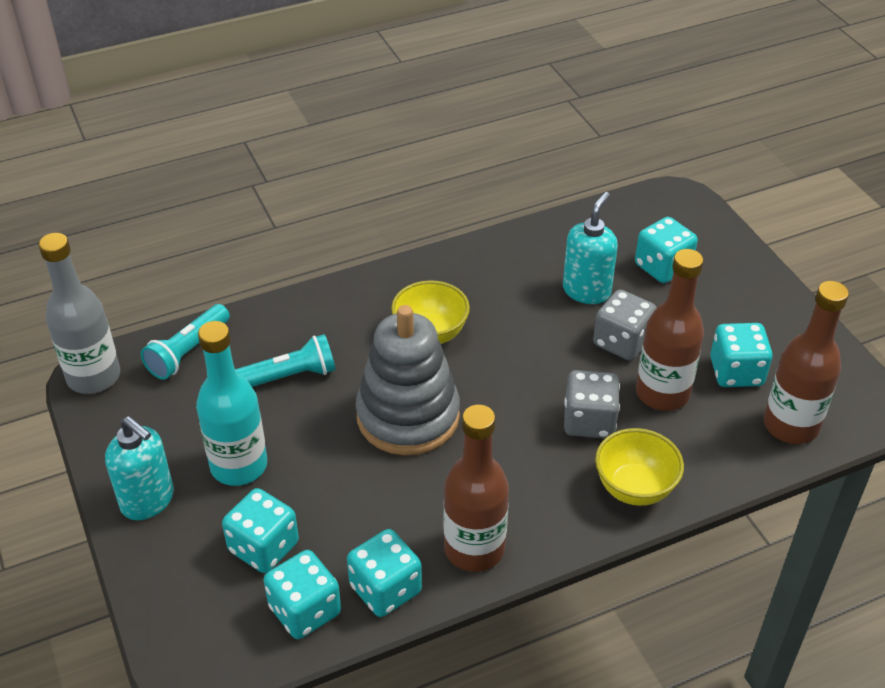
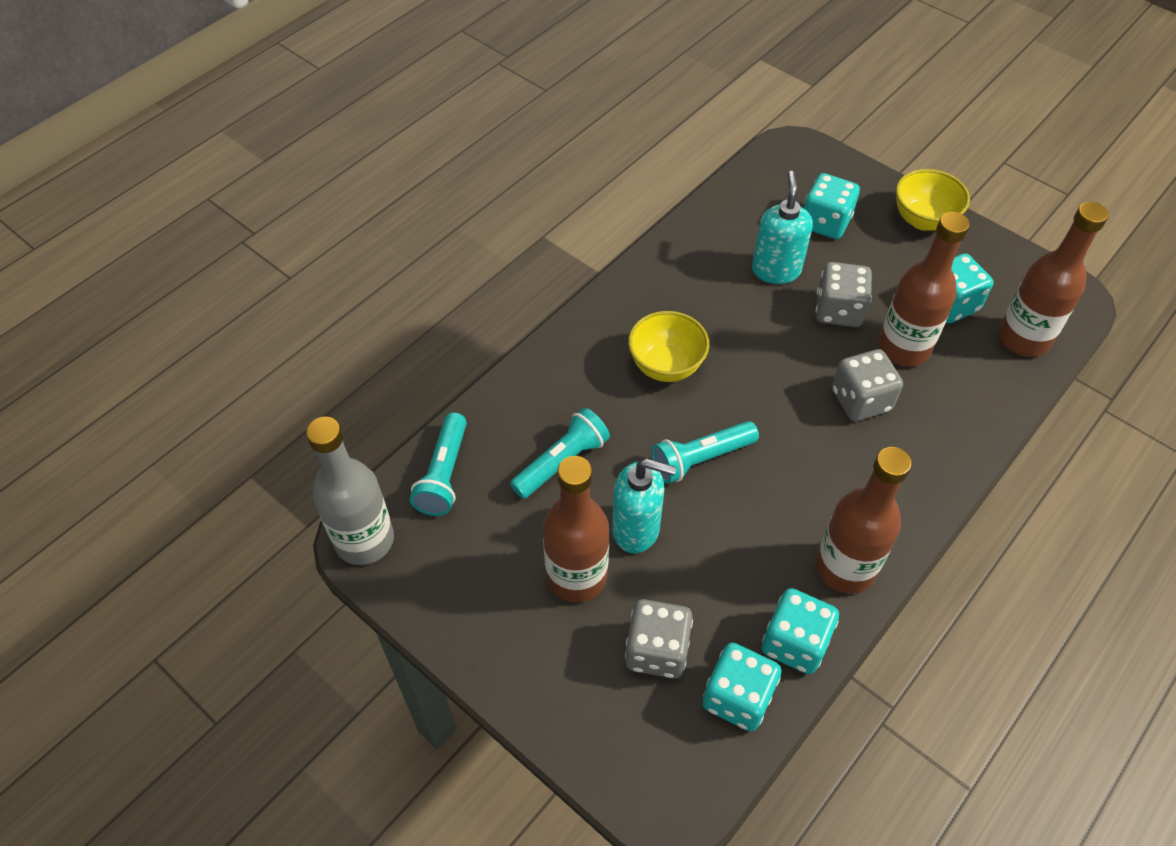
camera: 25 degrees left, 10 degrees up
(148, 501) = (512, 651): turquoise soap dispenser -> turquoise soap dispenser (636, 529)
(239, 466) = (576, 576): turquoise bottle -> brown bottle
(264, 547) = (657, 650): turquoise dice -> grey dice
(408, 416) = (700, 459): grey stacking toy -> turquoise flashlight
(634, 488) = (939, 450): yellow bowl -> yellow bowl (923, 220)

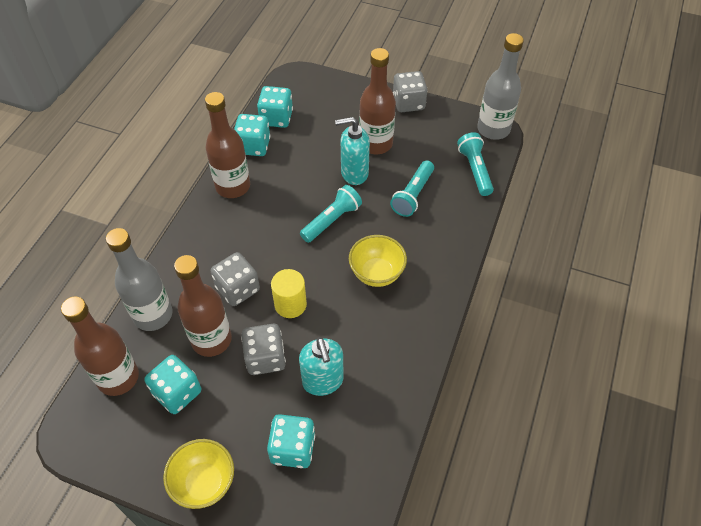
camera: 160 degrees right, 0 degrees up
(657, 650) = (321, 125): grey dice -> grey dice (408, 103)
(793, 361) = (290, 304): none -> yellow cylinder
(981, 399) = (153, 315): none -> grey bottle

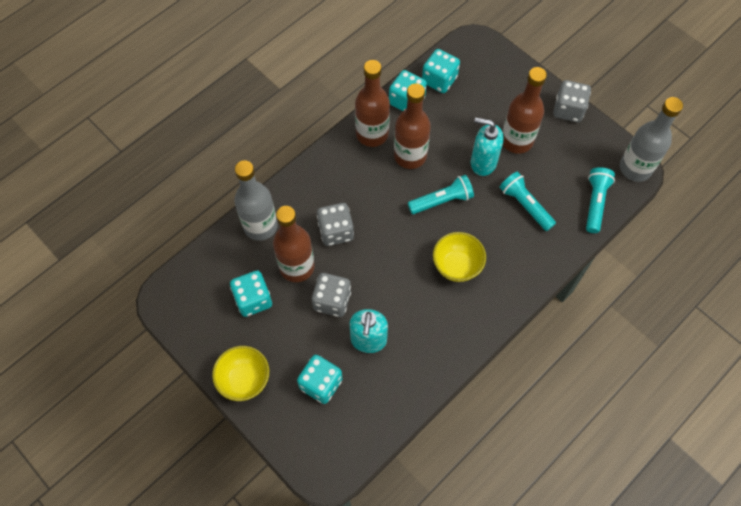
camera: 25 degrees right, 10 degrees up
(118, 377) = (214, 268): brown bottle -> brown bottle (410, 156)
(290, 304) = (372, 263): yellow cylinder -> none
(413, 195) = (525, 205): turquoise flashlight -> turquoise flashlight turned 90 degrees clockwise

